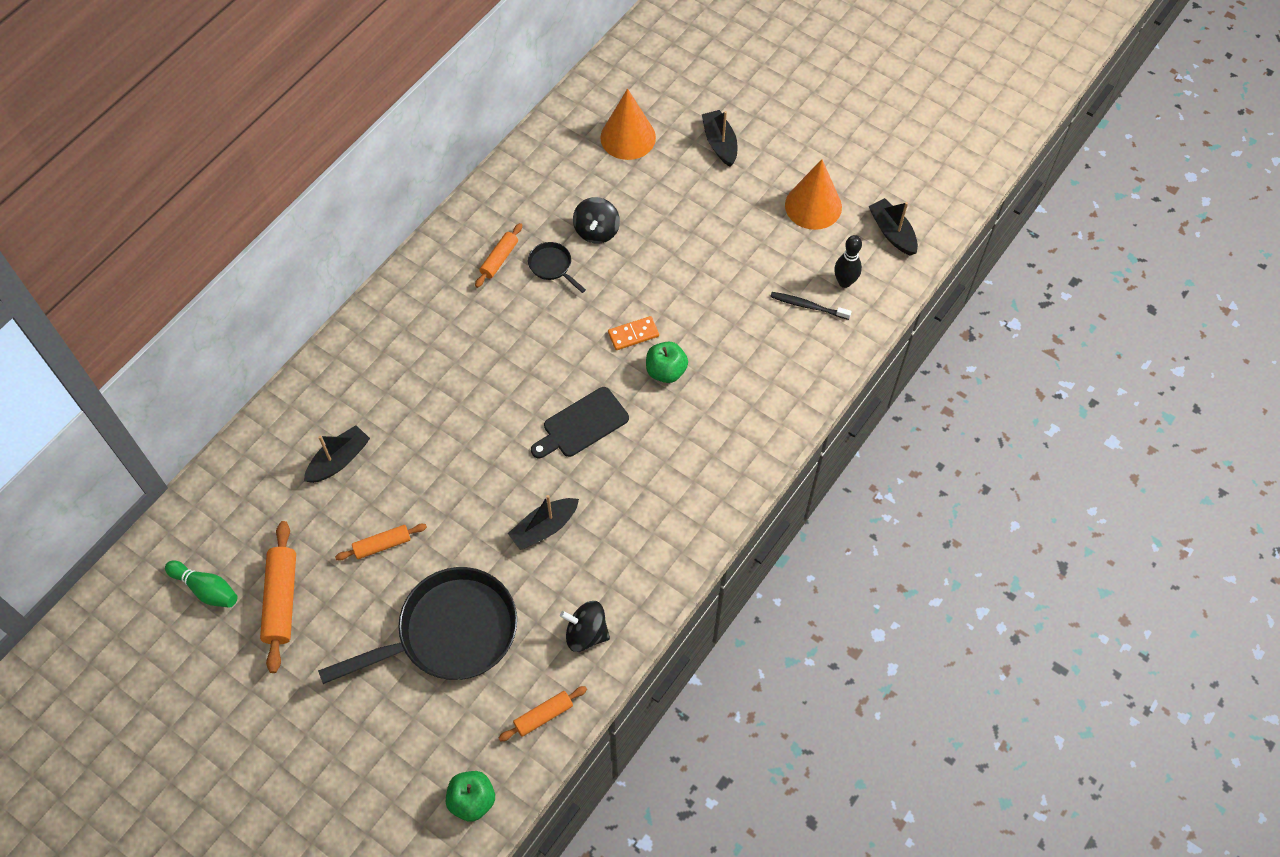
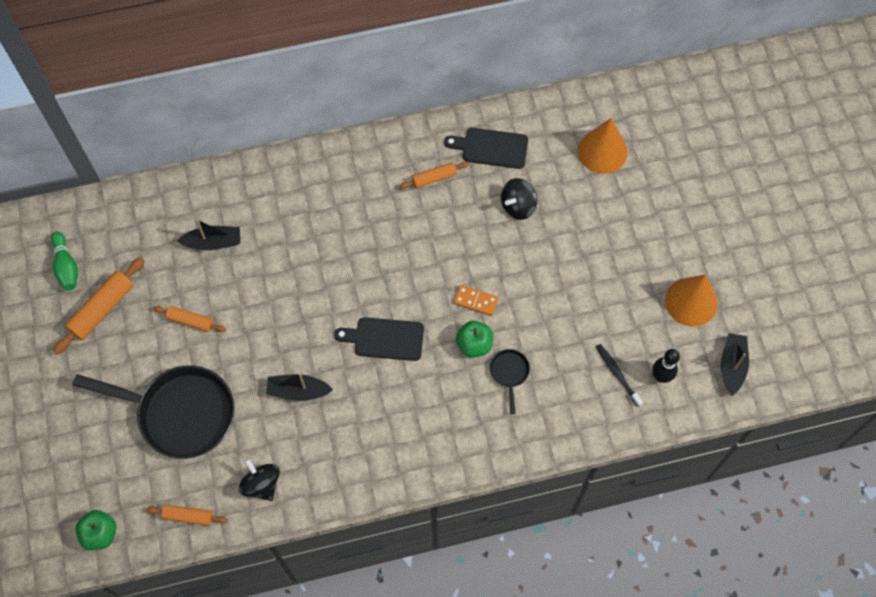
camera: 40 degrees right, 5 degrees up
(527, 199) = (491, 148): none -> black cutting board
(552, 266) = (465, 209): black pan -> black pan (509, 373)
(720, 143) = (665, 204): black boat -> none

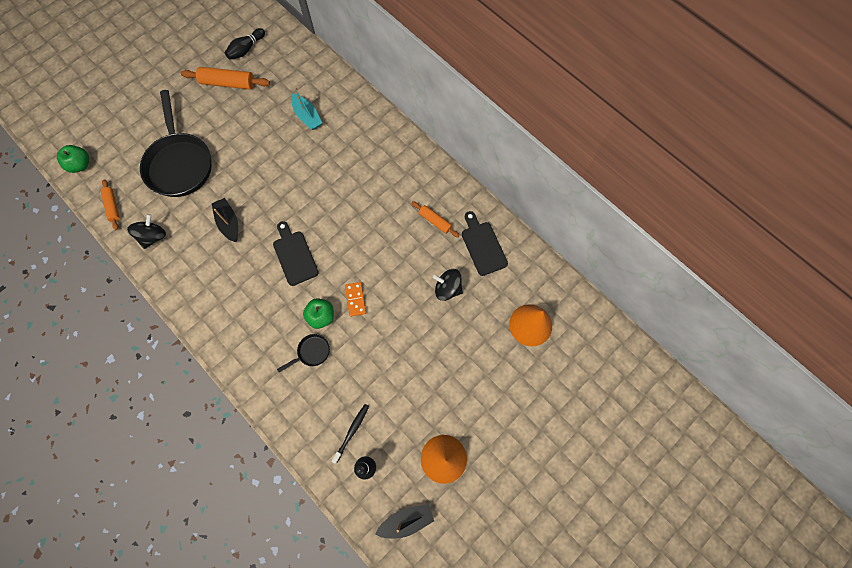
camera: 60 degrees right, 5 degrees up
(66, 266) = (246, 49): green bowling pin -> black bowling pin
(190, 321) = (245, 134): orange rolling pin -> none
(213, 242) = (307, 116): black boat -> turquoise boat

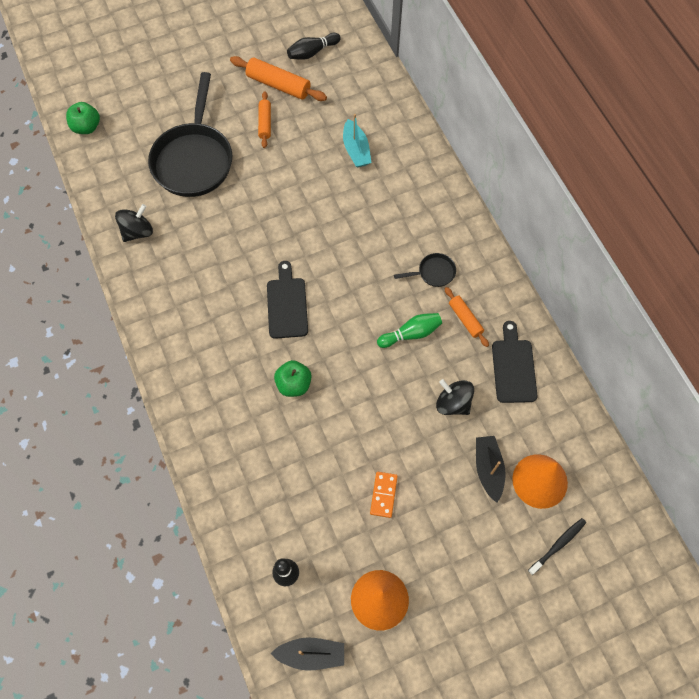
camera: 20 degrees right, 5 degrees down
(113, 206) = (105, 184): orange rolling pin -> orange rolling pin (265, 123)
(229, 223) = (226, 243): black boat -> black boat (488, 469)
(312, 352) = (269, 421): black pan -> black pan (433, 272)
(352, 432) = (283, 528): black toothbrush -> black toothbrush (558, 545)
(355, 299) = (340, 378): orange domino -> orange domino (383, 495)
(398, 246) = (411, 334): none -> green bowling pin

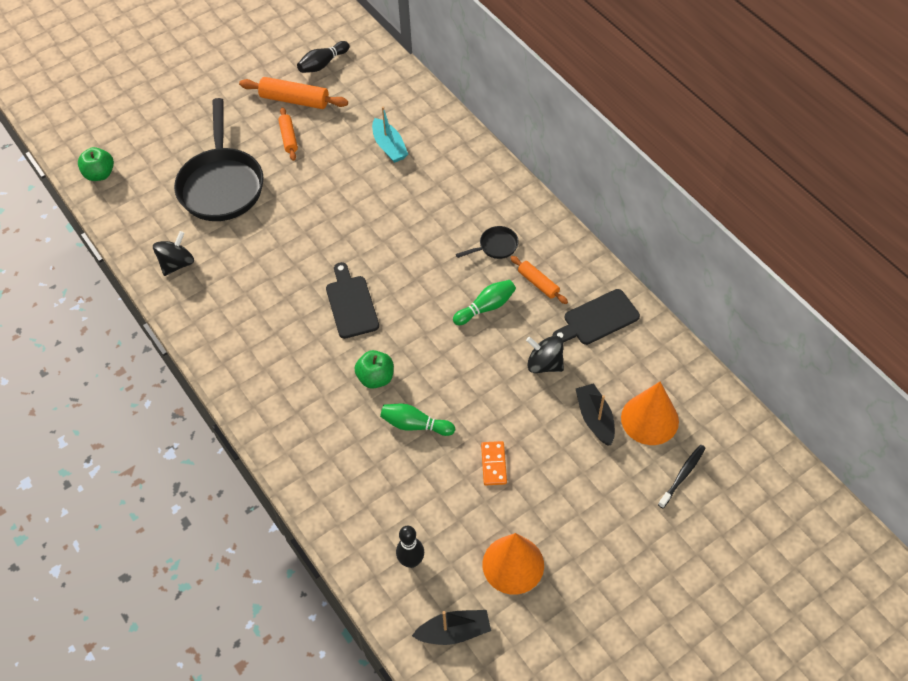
camera: 10 degrees left, 10 degrees down
(319, 439) = (415, 425): none -> green bowling pin
(513, 367) = (598, 319): black cutting board -> black cutting board turned 105 degrees counterclockwise

